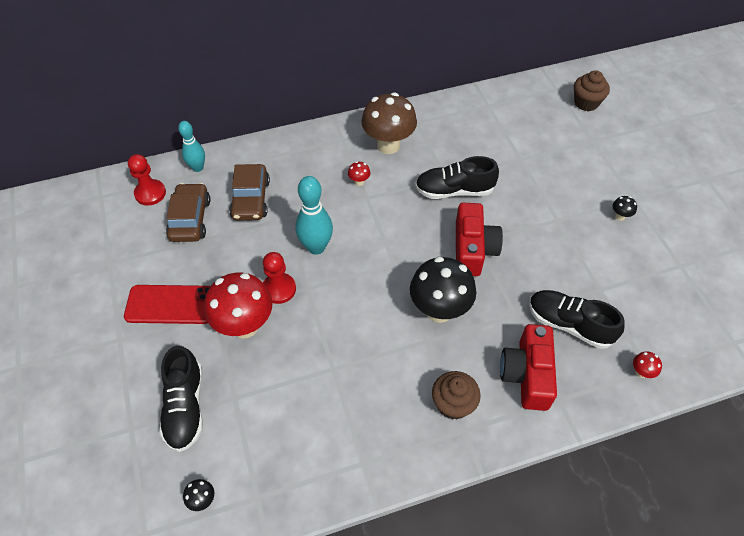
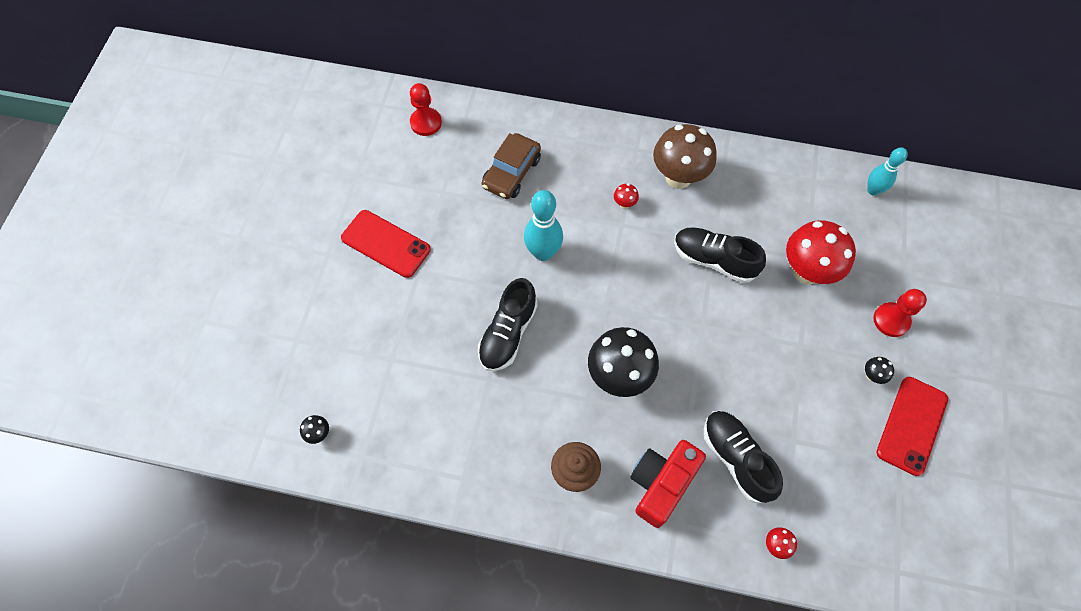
camera: 30 degrees right, 10 degrees up
(185, 407) = (348, 345): black shoe -> black shoe (508, 333)
(190, 219) = (446, 167): brown car -> none
(198, 168) = (482, 115): turquoise bowling pin -> turquoise bowling pin (873, 190)
(245, 326) = (436, 297): red mushroom -> red mushroom (806, 272)
(279, 289) = (486, 277): red pawn -> red pawn (891, 320)
(473, 249) = (692, 331): red camera -> none
(586, 103) = (928, 228): brown cupcake -> none
(670, 236) = (912, 425): none -> red phone

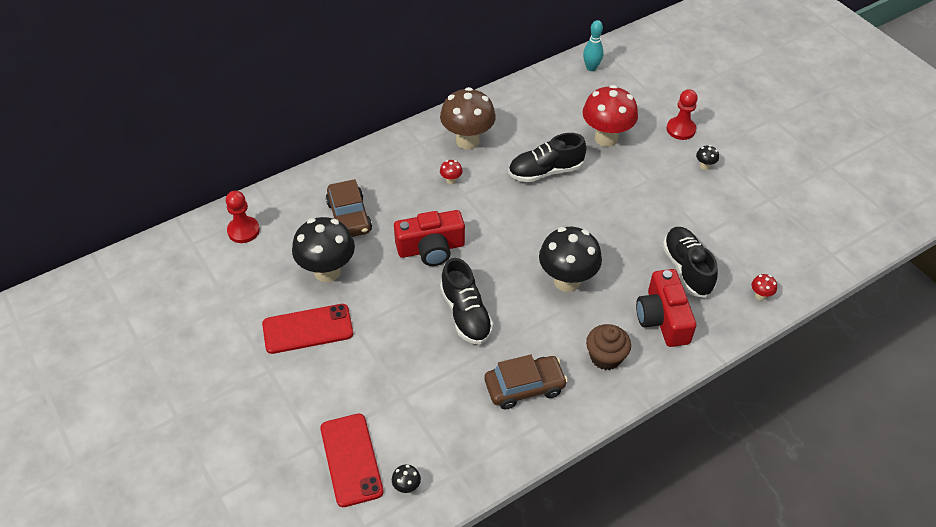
camera: 45 degrees left, 15 degrees down
(447, 207) = (327, 271): none -> black mushroom
(484, 436) = (524, 387): none -> brown car
(543, 252) = (431, 248): turquoise bowling pin -> red camera
(736, 458) = (687, 269): black shoe -> black shoe turned 60 degrees clockwise
(912, 425) = (753, 175): red phone -> red phone (351, 459)

